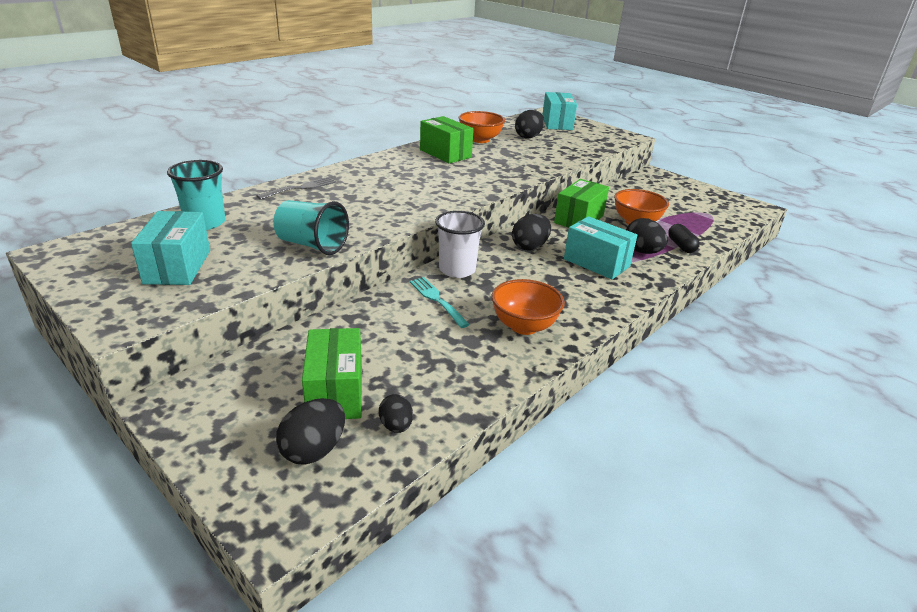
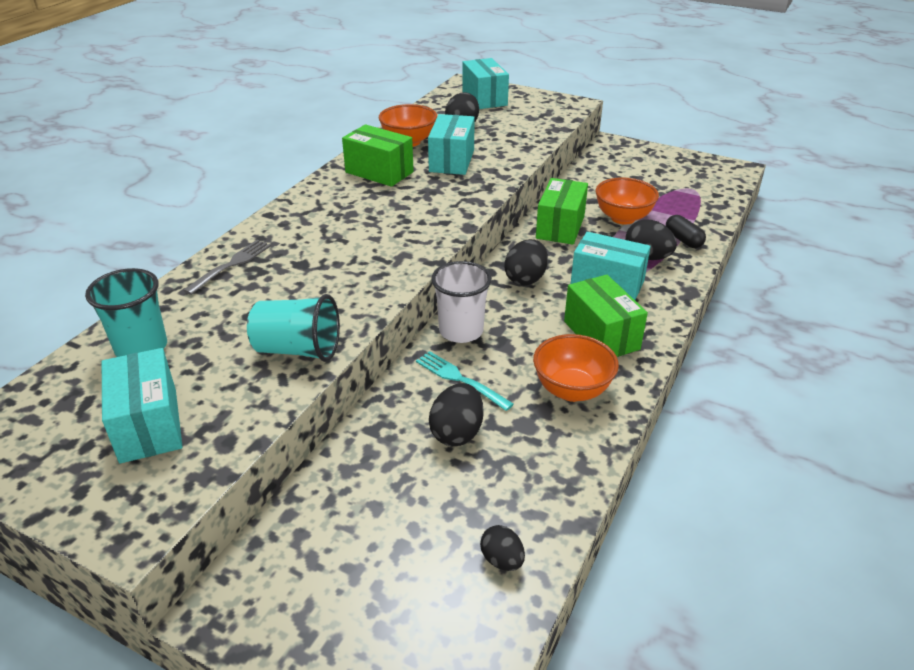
camera: 15 degrees left, 5 degrees up
(314, 450) = (429, 619): black egg -> black egg (457, 433)
(335, 392) = (412, 536): green box -> green box (601, 335)
(506, 155) = (451, 161): none -> turquoise box

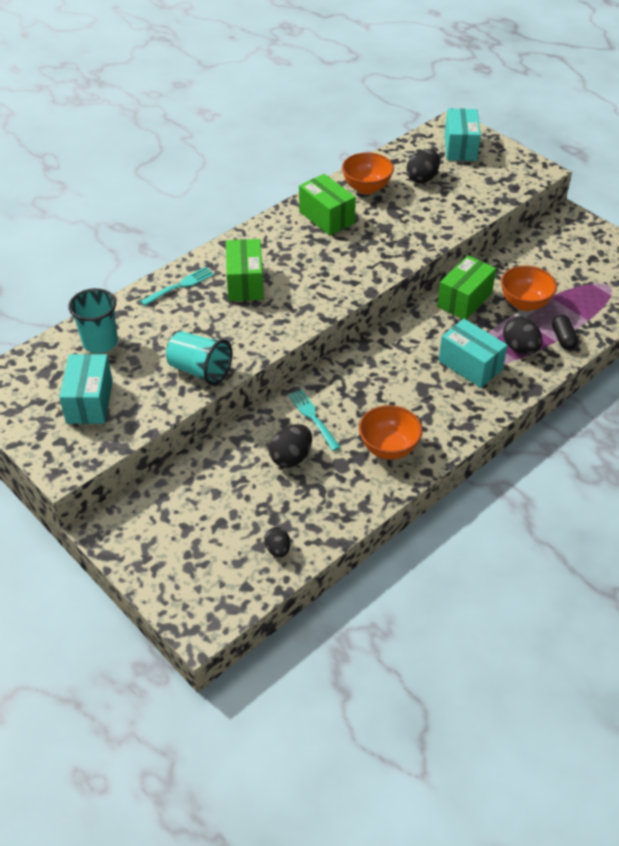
camera: 20 degrees right, 10 degrees up
(231, 265) = (180, 286): grey fork -> turquoise fork
(451, 161) = (392, 218): turquoise box -> none
(461, 331) = (333, 378): white cup -> none
(525, 279) = (407, 344): black egg -> none
(601, 335) = (437, 409): green box -> green box (245, 283)

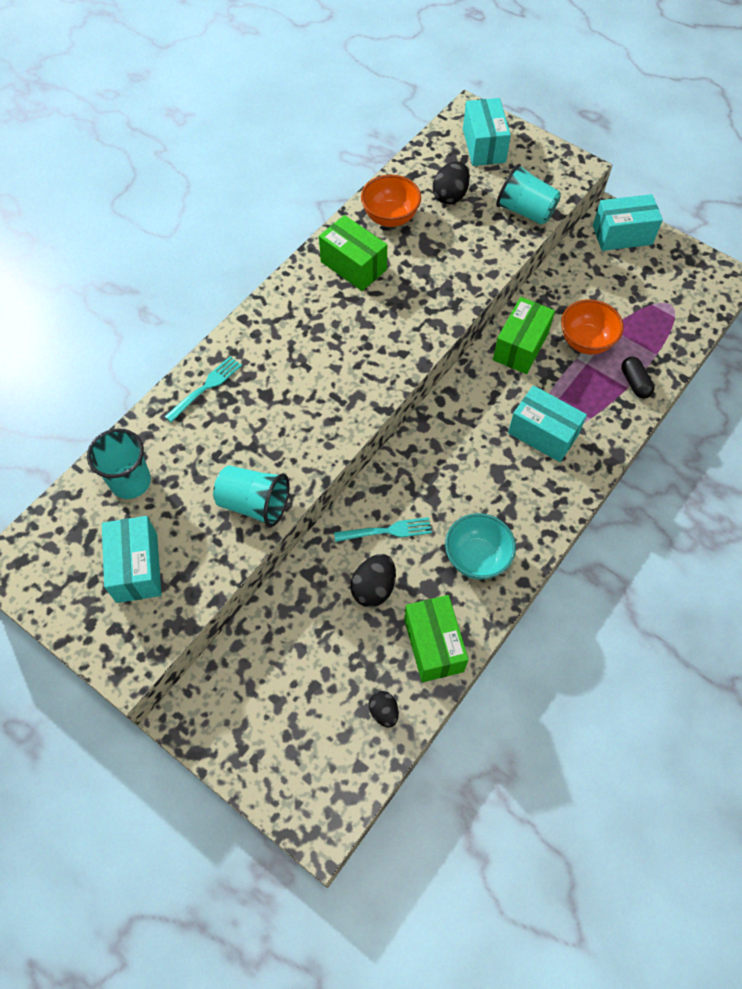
camera: 10 degrees left, 15 degrees up
(245, 283) = (280, 372): green box -> green box (433, 645)
(313, 418) = (387, 531): turquoise fork -> turquoise fork turned 120 degrees clockwise
(388, 448) = (476, 558): orange bowl -> turquoise bowl
(486, 196) = (525, 211): none -> turquoise cup
(520, 348) = (592, 402): black egg -> none
(575, 230) = (622, 235): none -> turquoise box

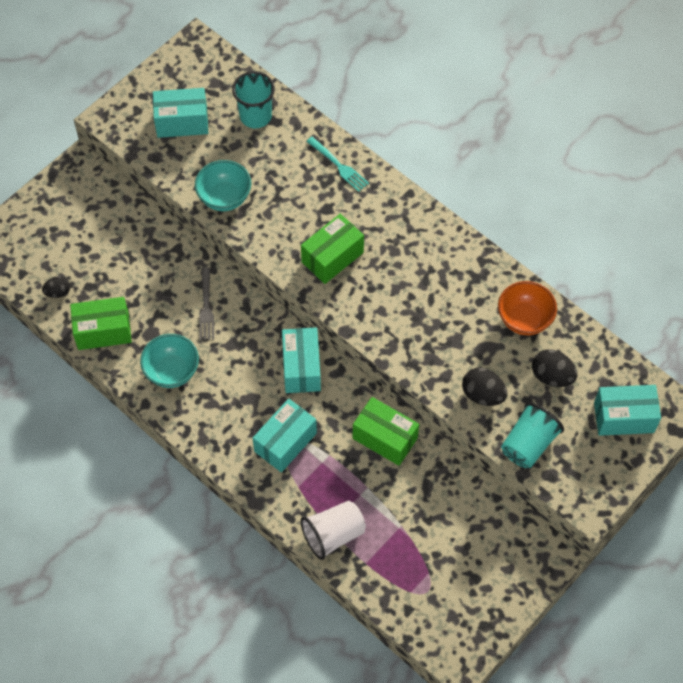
camera: 95 degrees right, 0 degrees up
(254, 504) = (224, 198): turquoise cup -> turquoise bowl
(353, 266) = (464, 283): green box -> green box (332, 257)
(373, 588) = (157, 293): black egg -> black egg (483, 394)
(387, 531) = (206, 307): turquoise fork -> grey fork
(585, 341) = (386, 499): orange bowl -> none
(622, 235) = (524, 562): turquoise box -> turquoise box (301, 368)
(635, 383) = (333, 535): black capsule -> white cup

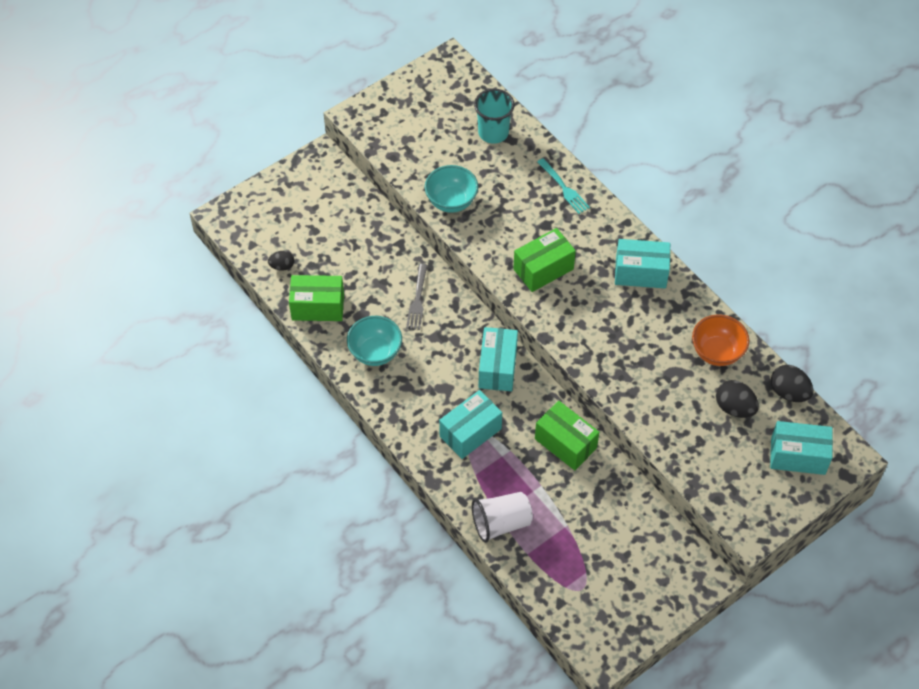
camera: 10 degrees right, 5 degrees down
(182, 122) = (423, 128): turquoise box -> turquoise box (640, 273)
(483, 394) = (665, 414): black egg -> black egg (789, 392)
(528, 444) = (701, 466): turquoise cup -> none

